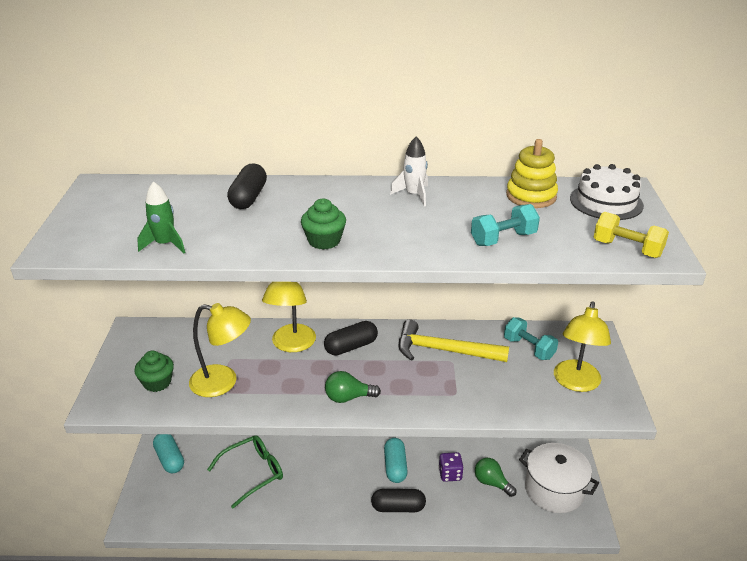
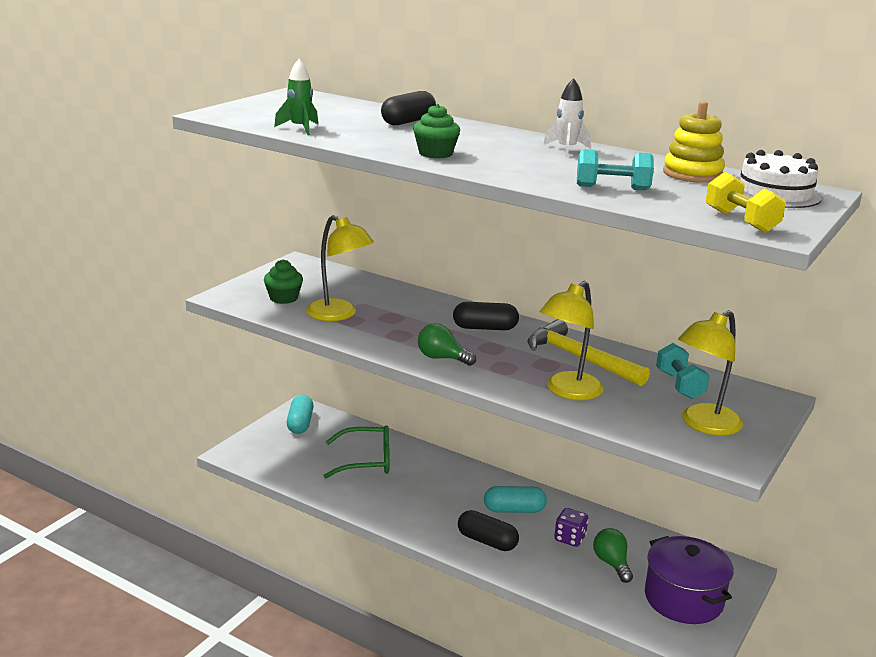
camera: 30 degrees right, 10 degrees down
(292, 345) = (428, 310): yellow lamp -> yellow lamp (568, 392)
(395, 467) = (514, 510): turquoise capsule -> turquoise capsule turned 60 degrees clockwise
(554, 490) = (683, 599): white pot -> purple pot

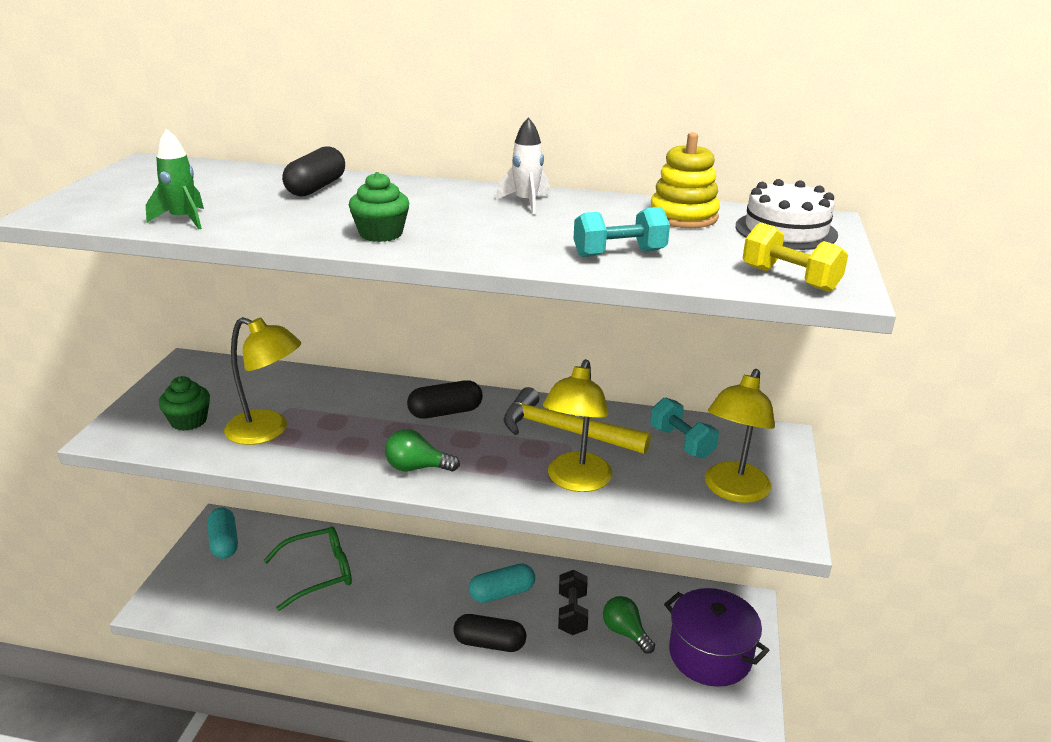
camera: 20 degrees left, 5 degrees up
(570, 538) = (572, 613): purple dice -> black dumbbell

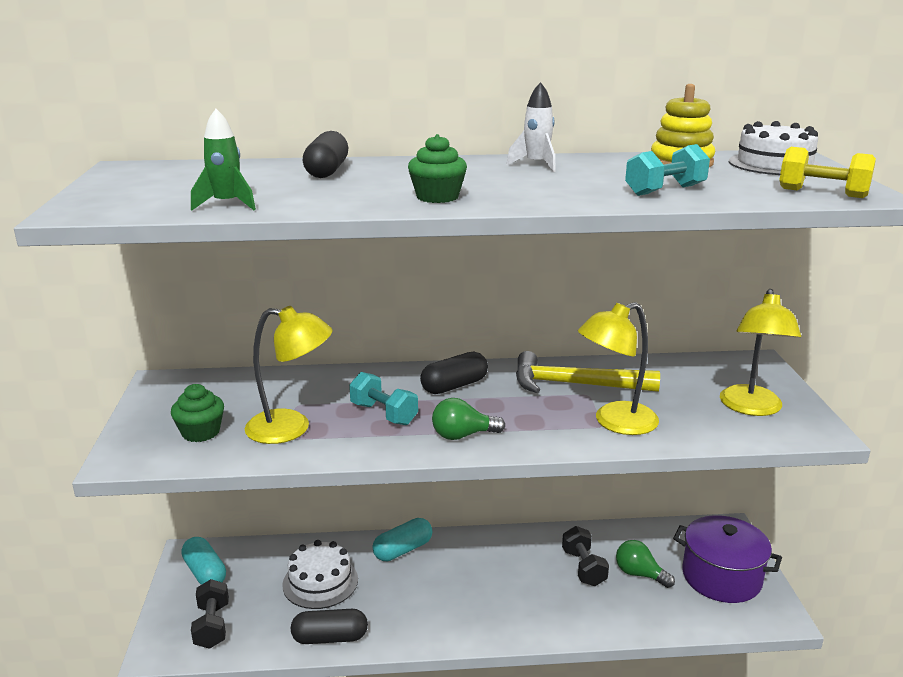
camera: 15 degrees left, 5 degrees down
(206, 594) = (212, 626): none -> black dumbbell
(318, 573) = (320, 582): green glasses -> white cake
(489, 643) = (523, 610): black capsule -> black capsule (330, 638)
(502, 593) = (510, 563): turquoise capsule -> turquoise capsule (403, 550)
(576, 481) = (615, 422): yellow lamp -> yellow lamp turned 60 degrees clockwise
(681, 442) = (681, 378): turquoise dumbbell -> turquoise dumbbell (383, 414)

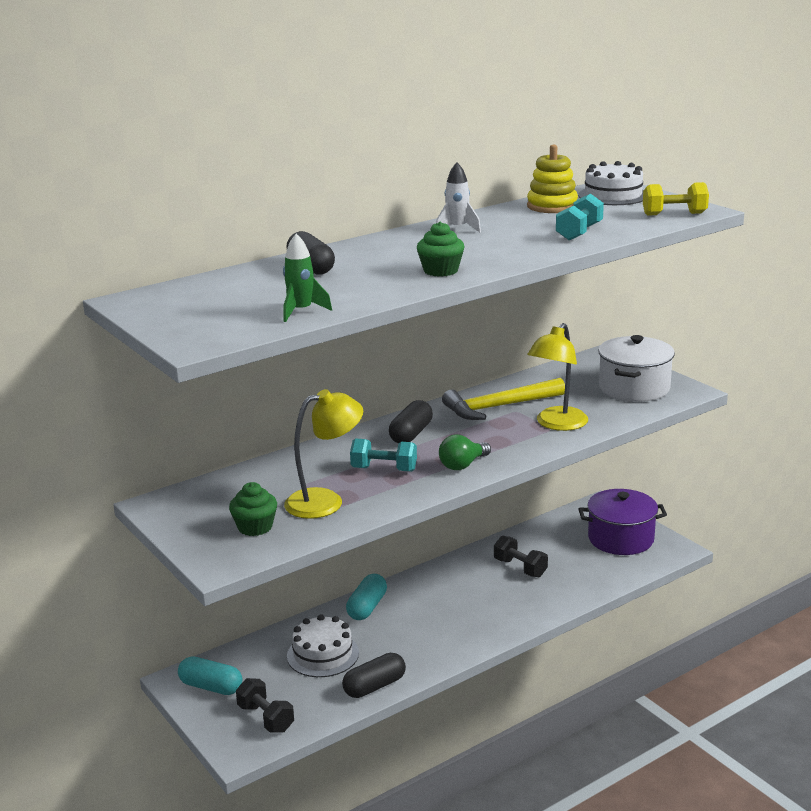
camera: 30 degrees left, 0 degrees up
(639, 574) = (563, 557): green light bulb -> none
(751, 408) = (634, 388): yellow lamp -> white pot

